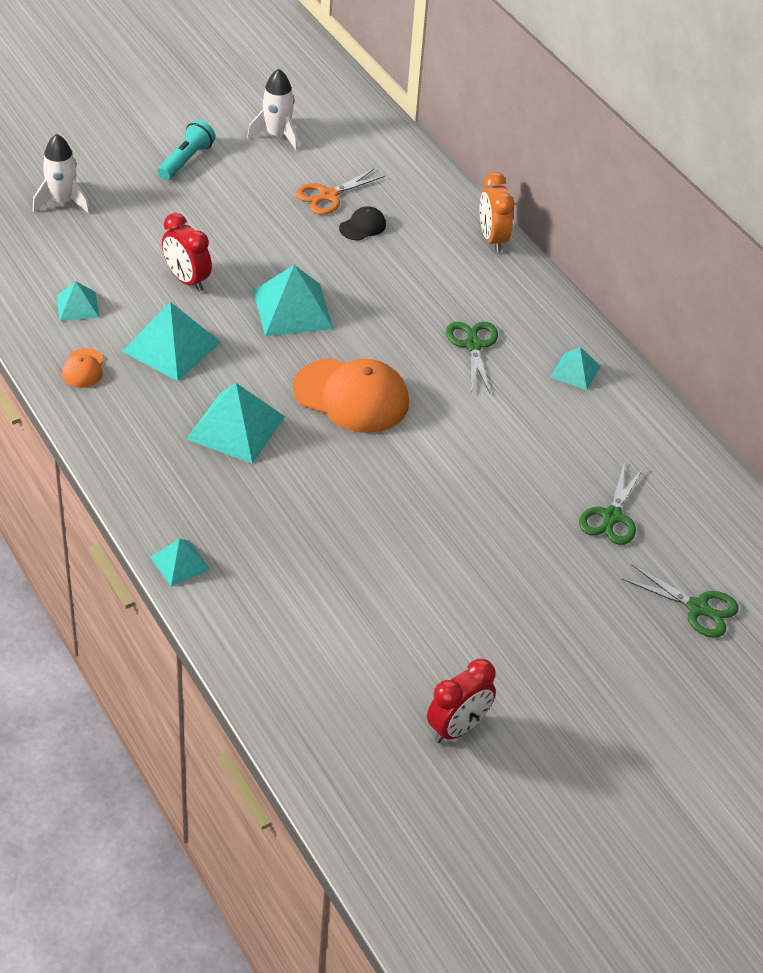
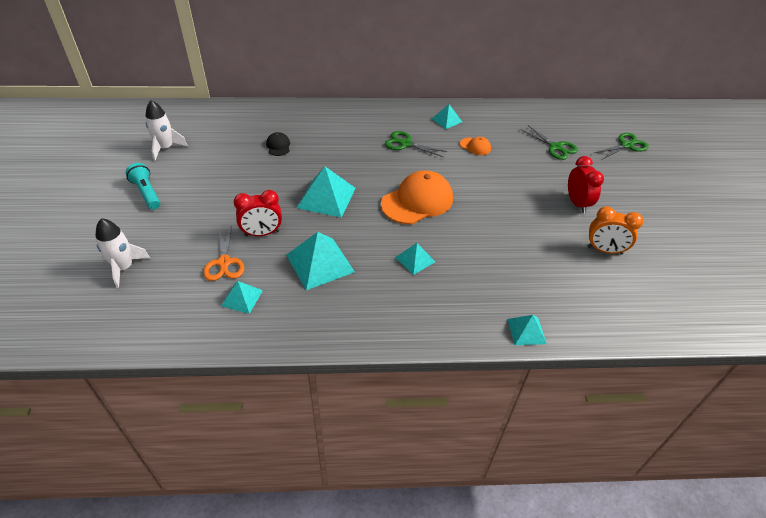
camera: 60 degrees left, 0 degrees up
(83, 368) = (309, 317): orange cap -> orange cap (475, 146)
(235, 427) = (415, 259): turquoise pyramid -> turquoise pyramid, size x0.56
(328, 196) = (240, 148): orange scissors -> orange scissors (224, 262)
(457, 728) = (695, 255): red clock -> red clock (577, 203)
(492, 239) = (328, 108): orange clock -> orange clock (604, 250)

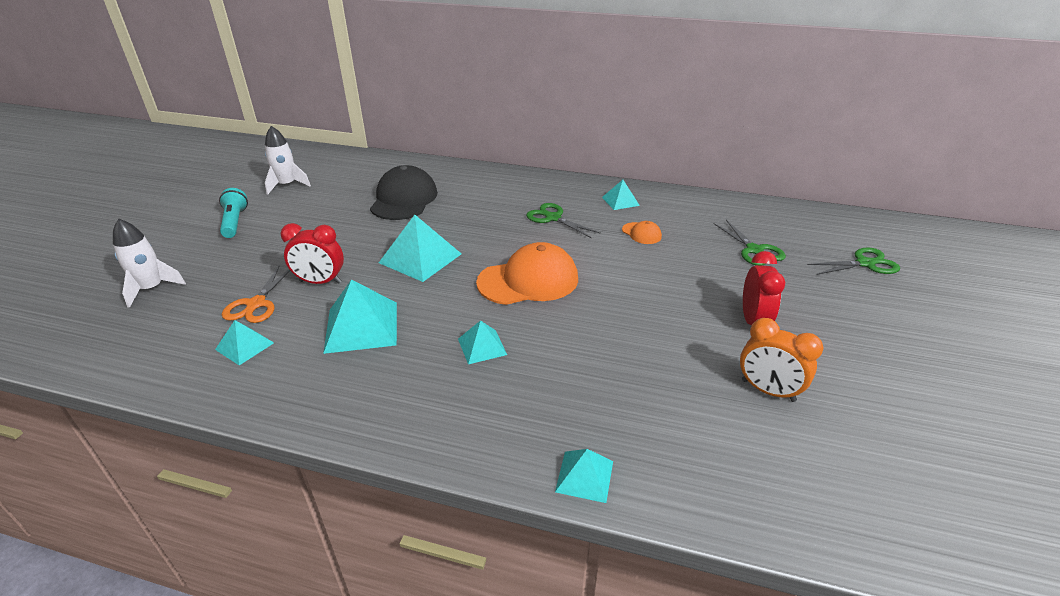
camera: 20 degrees right, 10 degrees down
(278, 146) = (404, 199): black cap -> black cap, size x2.16

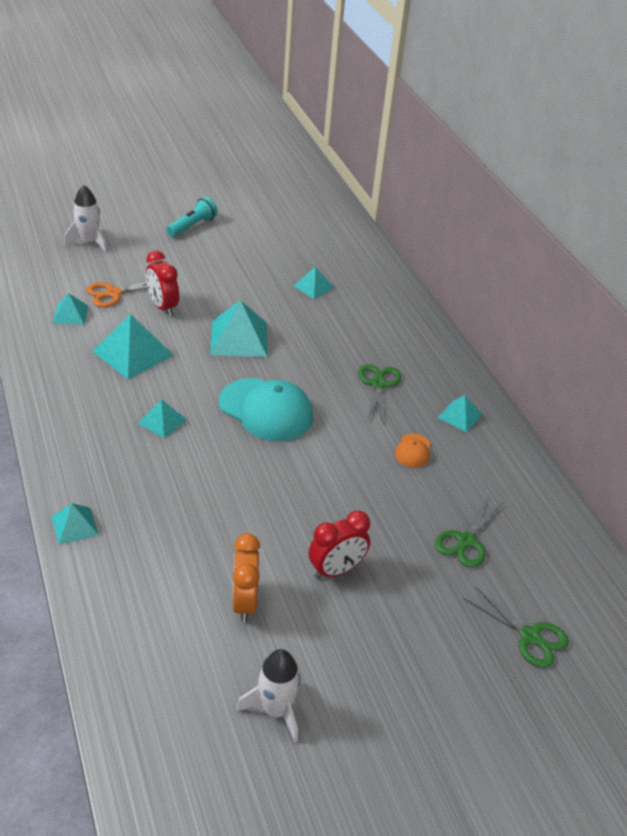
camera: 50 degrees right, 5 degrees up
(287, 185) = (267, 218): white rocket -> white rocket (276, 710)
(404, 199) = (313, 287): black cap -> turquoise pyramid
(528, 280) = (266, 410): orange cap -> turquoise cap

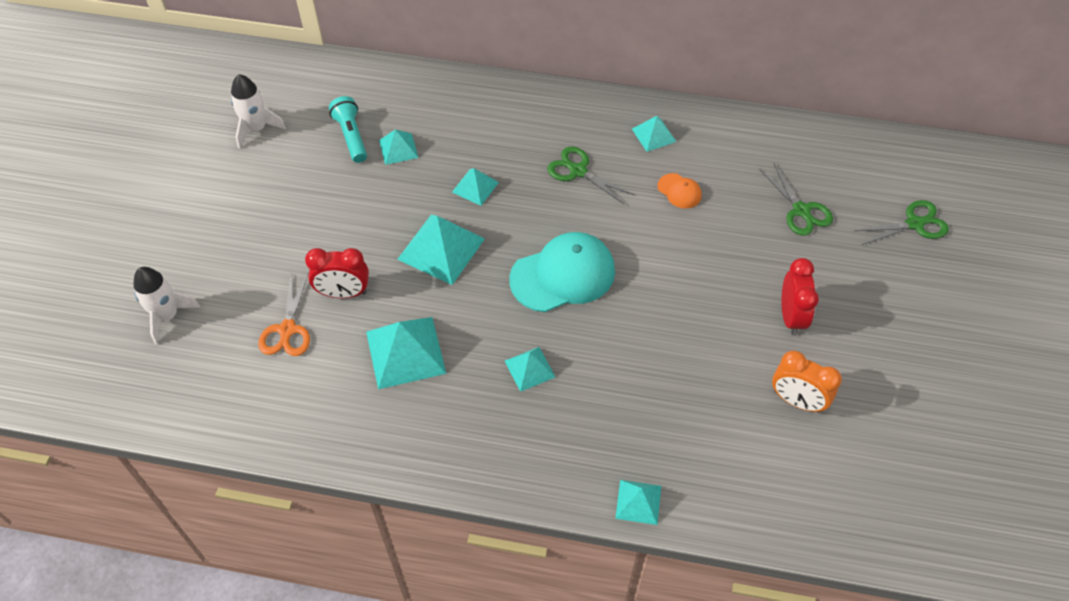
camera: 55 degrees left, 15 degrees up
(70, 314) = (298, 386): turquoise pyramid -> turquoise pyramid (475, 187)
(192, 226) = (212, 203): turquoise flashlight -> turquoise flashlight (351, 136)
(276, 710) = (918, 428): white rocket -> white rocket (257, 128)

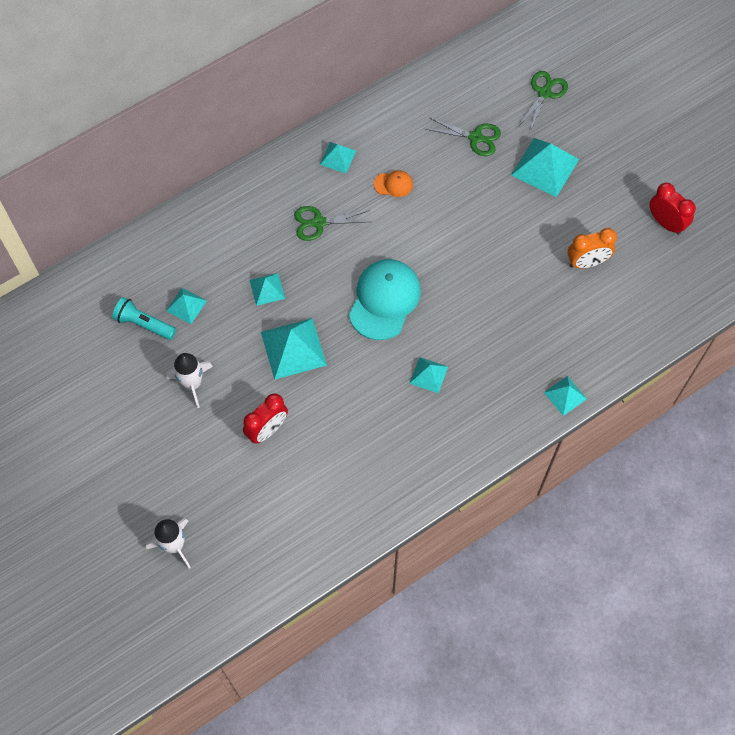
camera: 45 degrees left, 10 degrees up
(257, 128) = (71, 374): white rocket -> white rocket (192, 383)
(287, 329) = (261, 483): orange scissors -> none
(405, 352) = (347, 431): turquoise pyramid -> turquoise pyramid (545, 167)
(791, 316) = (535, 213): red clock -> red clock (665, 223)

